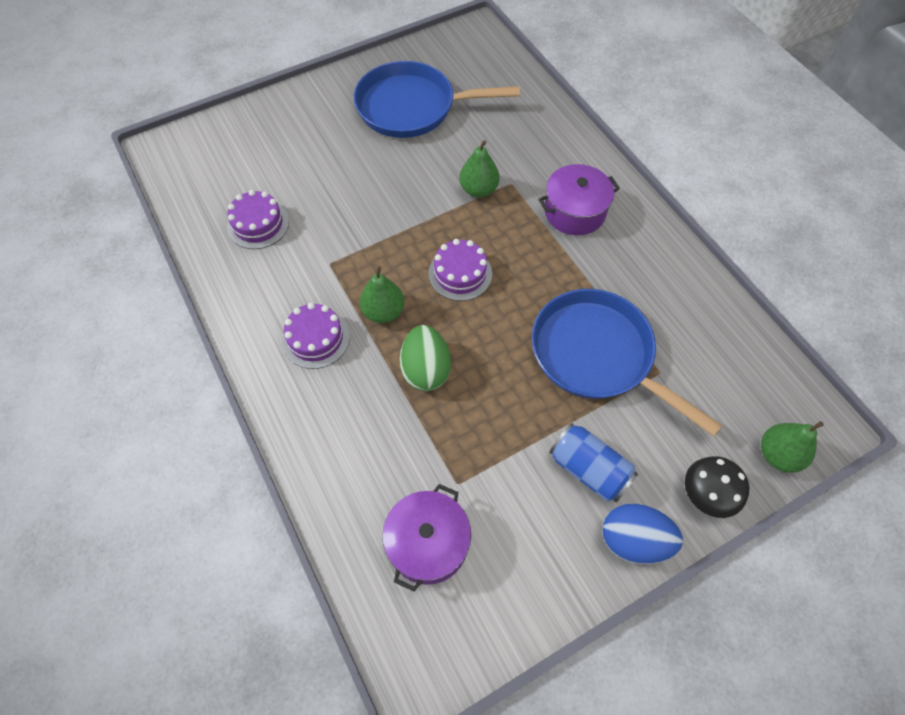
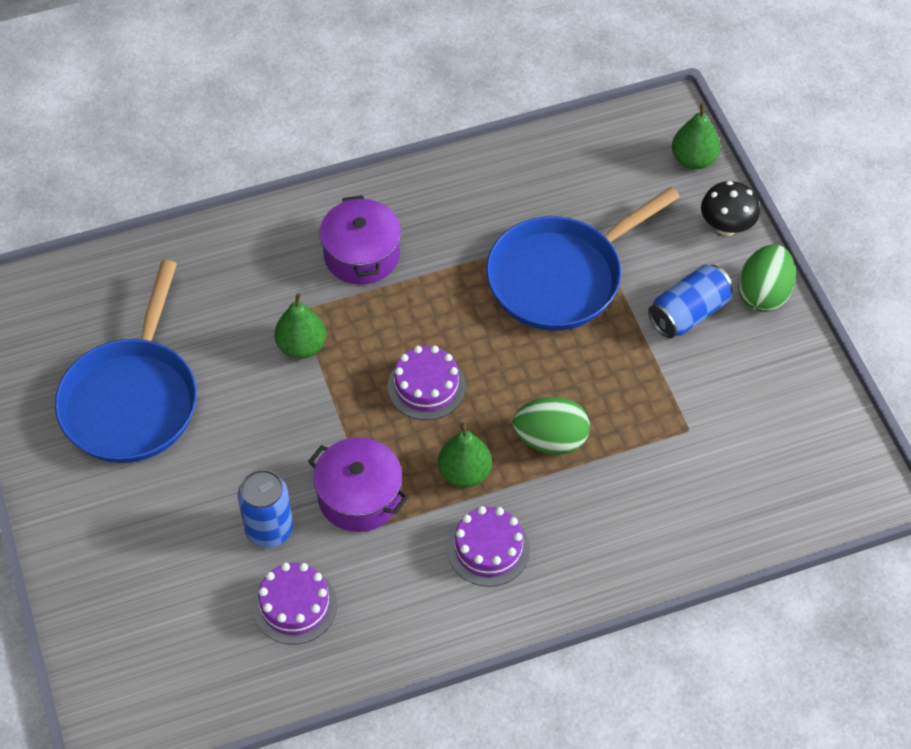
camera: 80 degrees left, 5 degrees down
(318, 199) = (269, 529): none -> blue can
(428, 543) = (748, 465): purple pot -> purple pot (359, 496)
(633, 540) = (763, 294): blue egg -> green egg

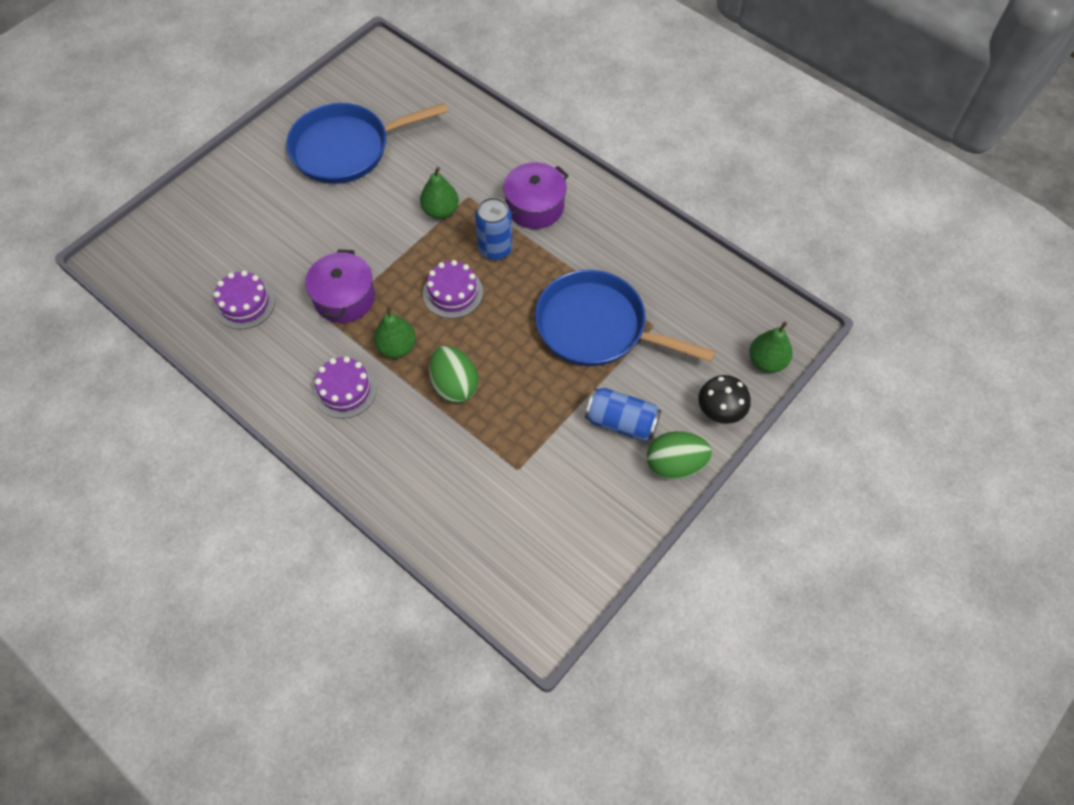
camera: 60 degrees right, 5 degrees up
(269, 529) = (292, 263): blue can -> blue can (495, 249)

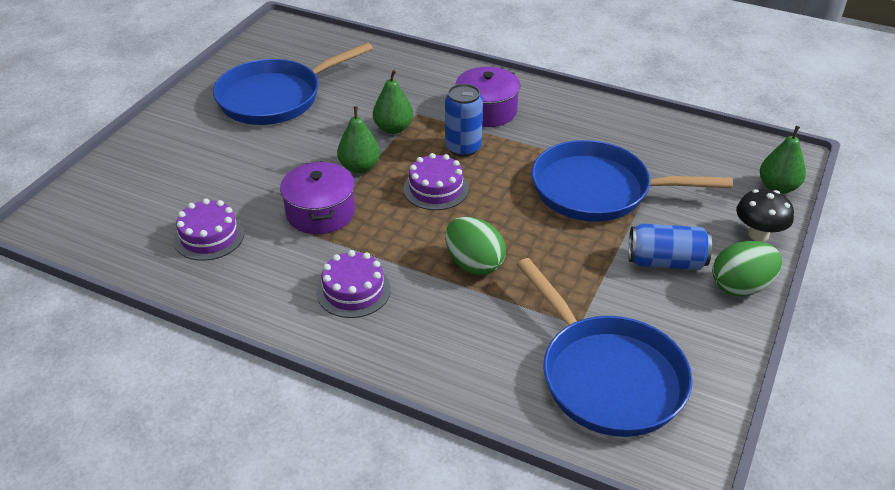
camera: 15 degrees left, 20 degrees down
(397, 347) = (396, 243): green pear -> green pear (359, 167)
(518, 527) = (607, 376): none -> blue pan

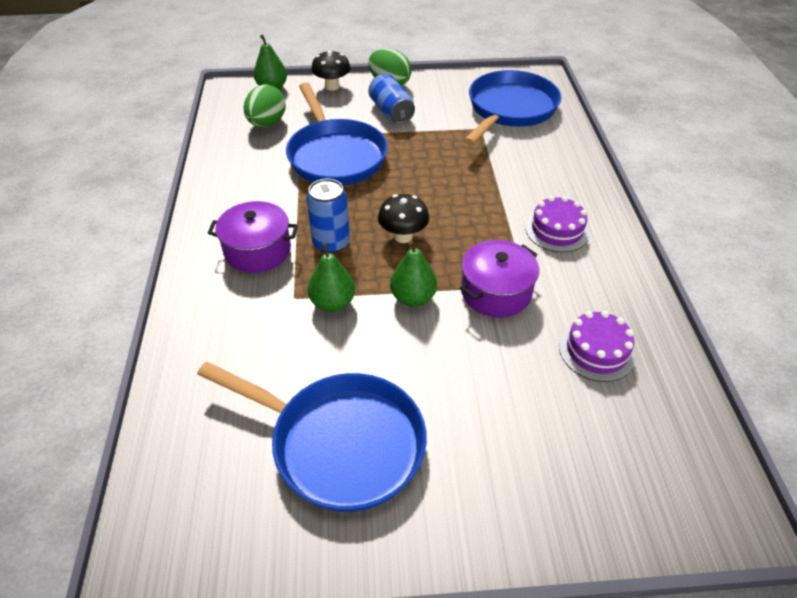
camera: 120 degrees left, 5 degrees up
(436, 189) = (403, 236): purple cake -> black mushroom
(474, 264) = (471, 185): green egg -> green egg (267, 123)

